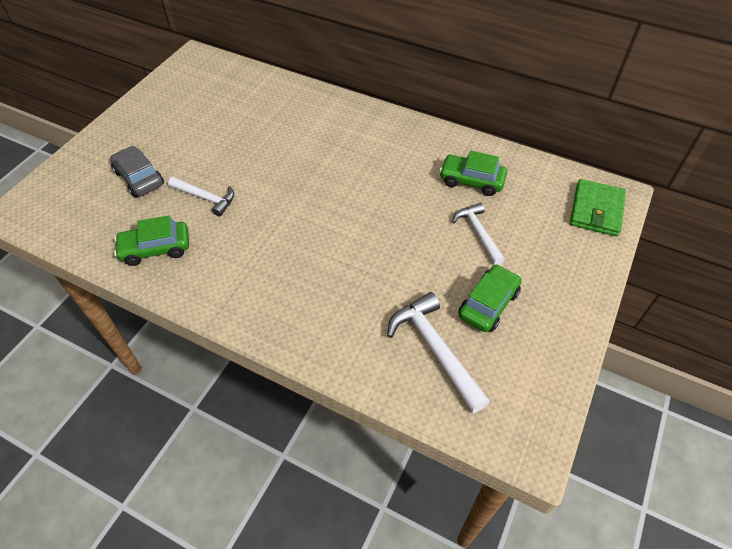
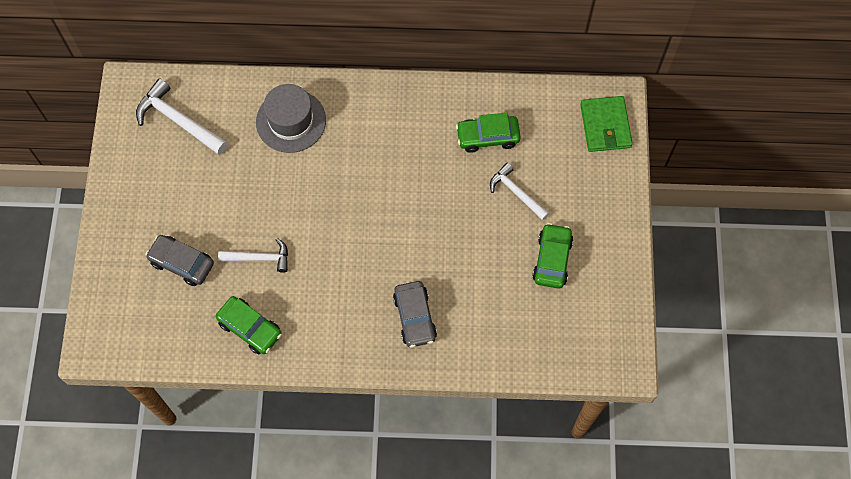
camera: 25 degrees left, 15 degrees up
(156, 248) = (250, 328): green car -> green car turned 105 degrees counterclockwise
(302, 114) = (291, 121): none -> grey hat
(315, 301) = (414, 317): none -> grey car
(434, 349) = (527, 317): white hammer -> white hammer (178, 120)

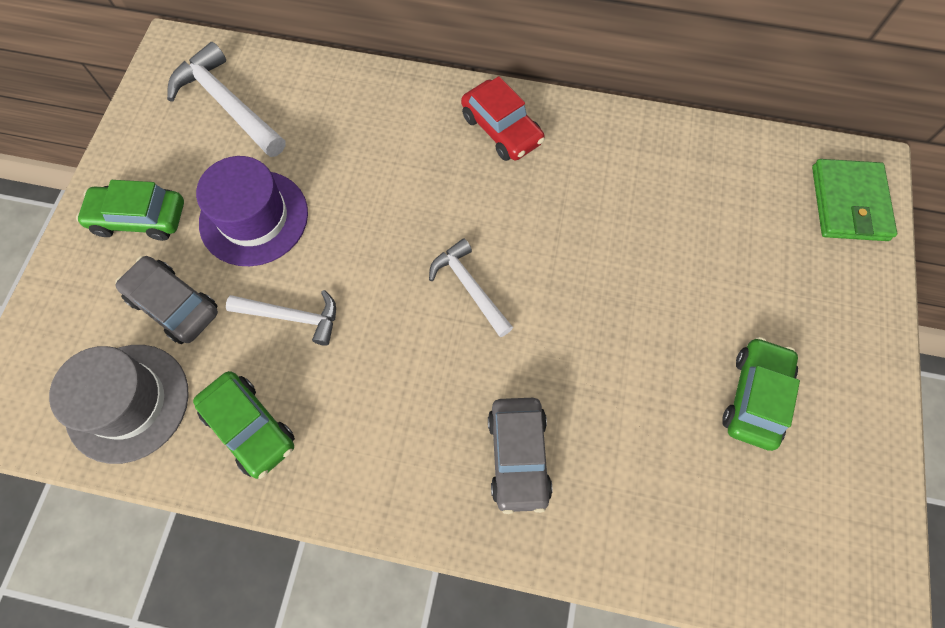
camera: 10 degrees right, 0 degrees up
(218, 198) = (254, 218): none -> purple hat
(291, 121) = (383, 128): grey hat -> grey hat (128, 402)
(371, 109) = (501, 129): none -> red car
(487, 137) = (668, 192): green car -> green car (139, 218)
(516, 192) = (704, 280): white hammer -> white hammer (469, 287)

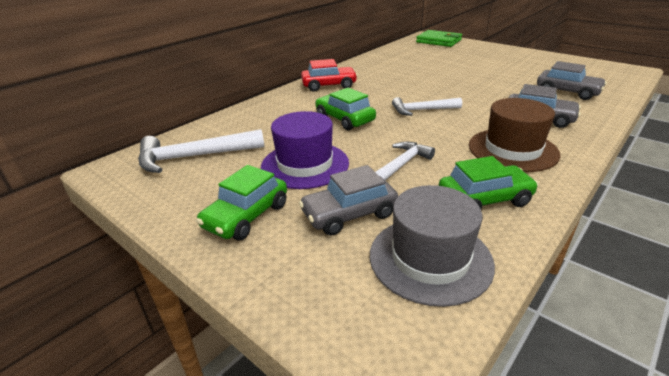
camera: 60 degrees left, 35 degrees down
(390, 436) = (512, 150): none -> brown hat
(665, 490) = (567, 92): none -> grey car
(755, 397) = (523, 69): green car -> green car (344, 119)

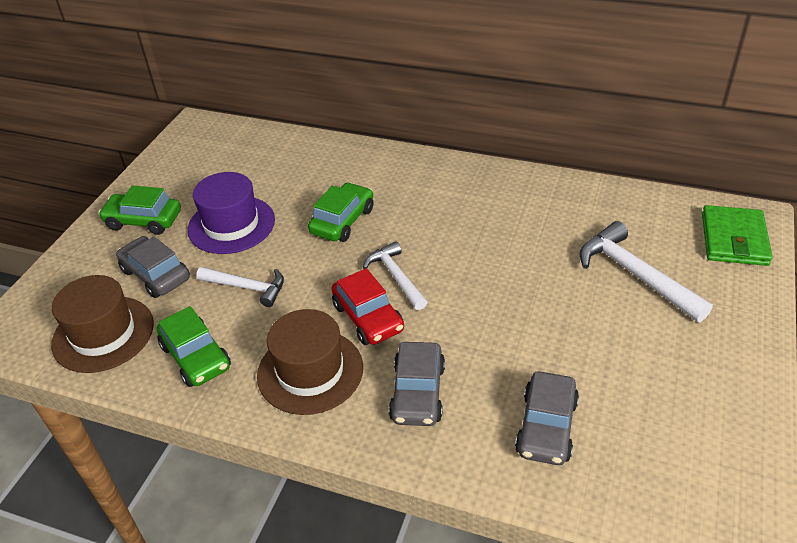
camera: 70 degrees right, 10 degrees up
(194, 157) = (227, 157): white hammer -> white hammer (634, 274)
(329, 85) = (440, 180): red car -> red car (368, 317)
(430, 259) = (103, 334): grey hat -> brown hat

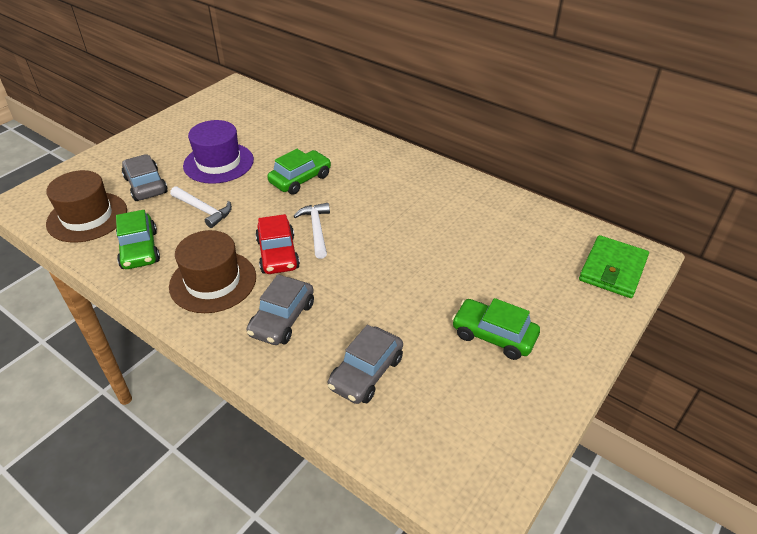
camera: 15 degrees right, 0 degrees up
(143, 220) = (159, 146): green car -> green car (493, 335)
(634, 274) = (509, 276): white hammer -> none

